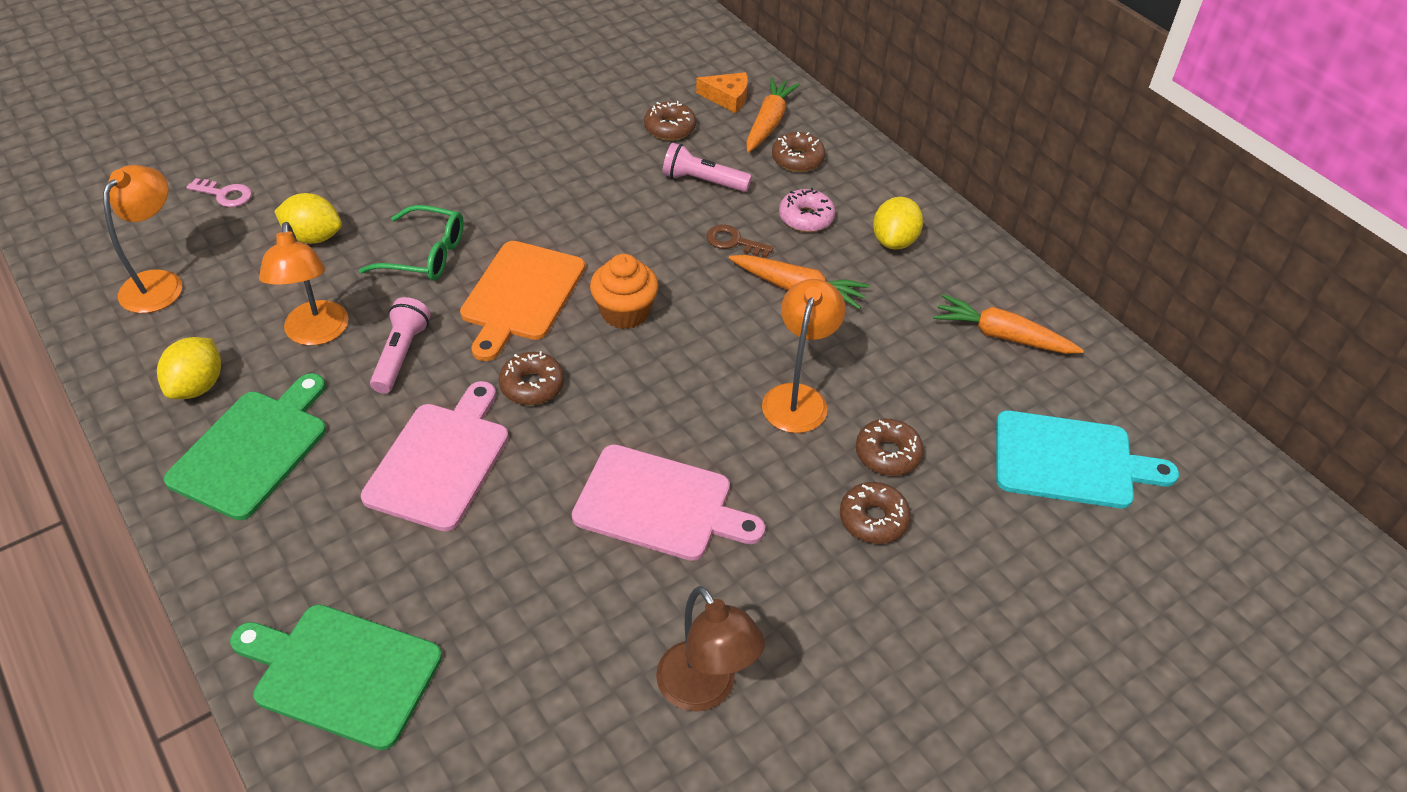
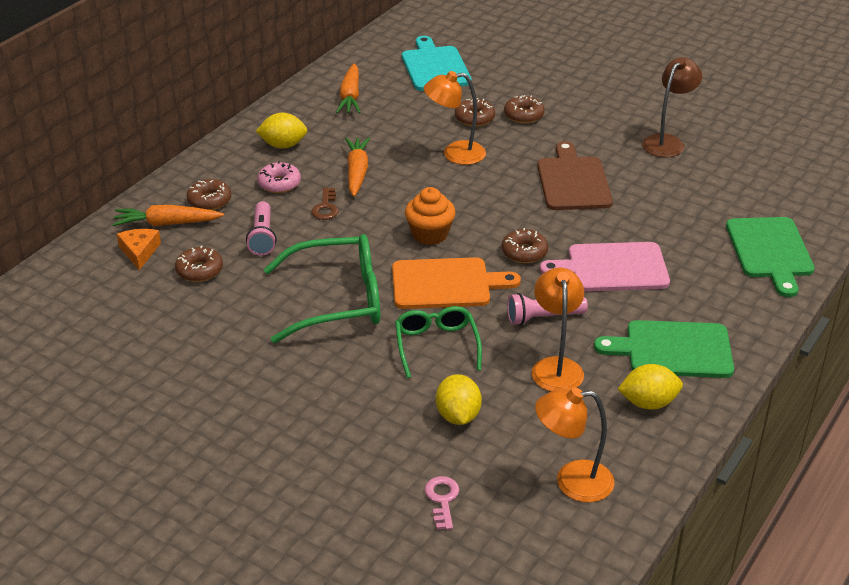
camera: 110 degrees left, 10 degrees down
(316, 334) = (556, 367): orange lamp -> orange lamp turned 60 degrees counterclockwise
(553, 206) = (337, 300): none -> green glasses
(659, 505) = (573, 181): pink cutting board -> brown cutting board

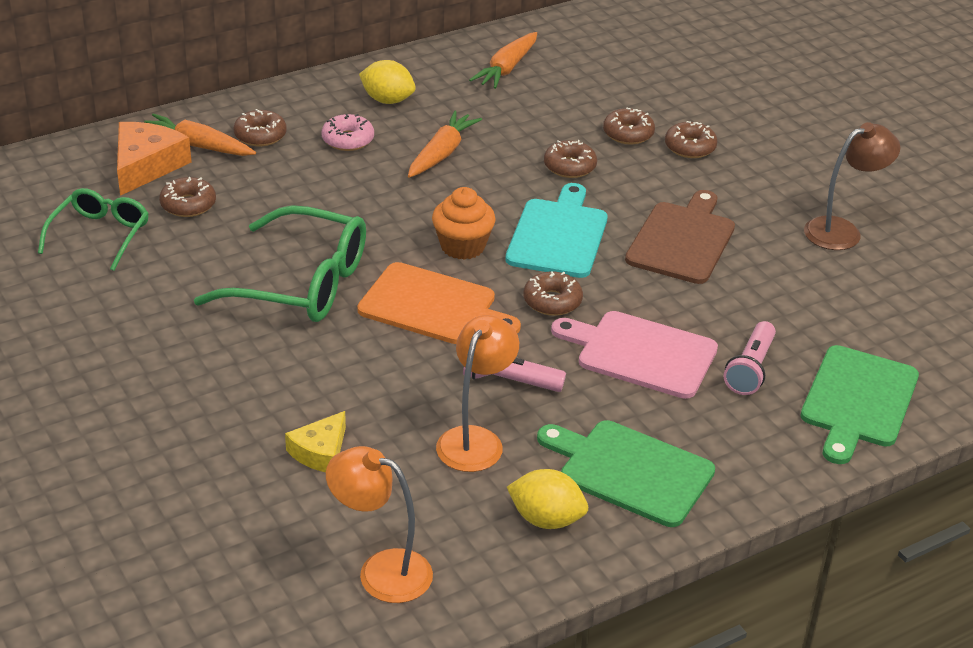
camera: 25 degrees right, 0 degrees up
(139, 252) = (146, 166): orange cheese -> orange cheese, size x1.59
(262, 237) = (281, 191): pink flashlight -> pink flashlight (750, 369)
(325, 207) = (374, 181): brown key -> none
(435, 67) = (633, 63): turquoise cutting board -> turquoise cutting board (558, 235)
(436, 346) = (363, 369): green glasses -> green glasses (100, 235)
(442, 499) = (226, 533): pink key -> none
(455, 154) = (569, 166): orange lamp -> brown donut
(458, 416) = (320, 452): yellow lemon -> yellow cheese

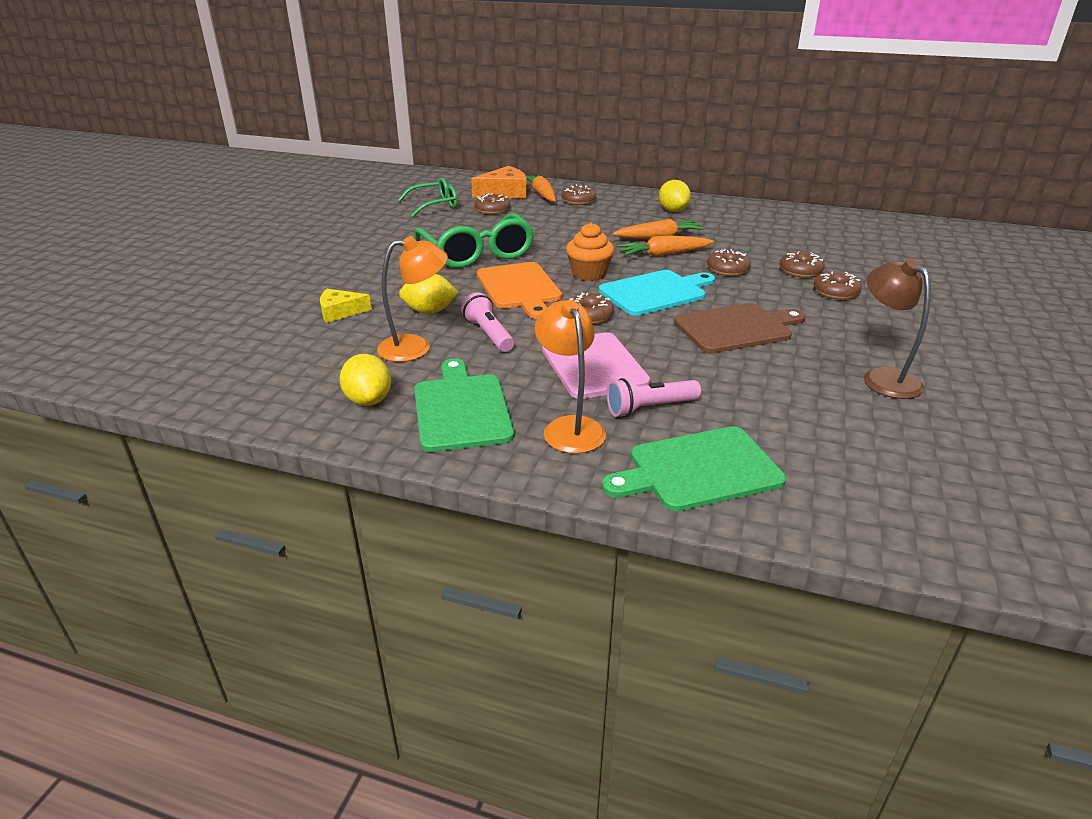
camera: 50 degrees right, 5 degrees down
(348, 140) = (619, 216): pink donut -> none
(381, 571) = (252, 369): orange lamp -> orange lamp (569, 427)
(406, 391) = (430, 311): none -> yellow lemon
(506, 69) = (773, 221): orange carrot -> orange carrot (663, 254)
(842, 231) = (883, 378): brown lamp -> brown lamp turned 135 degrees counterclockwise

